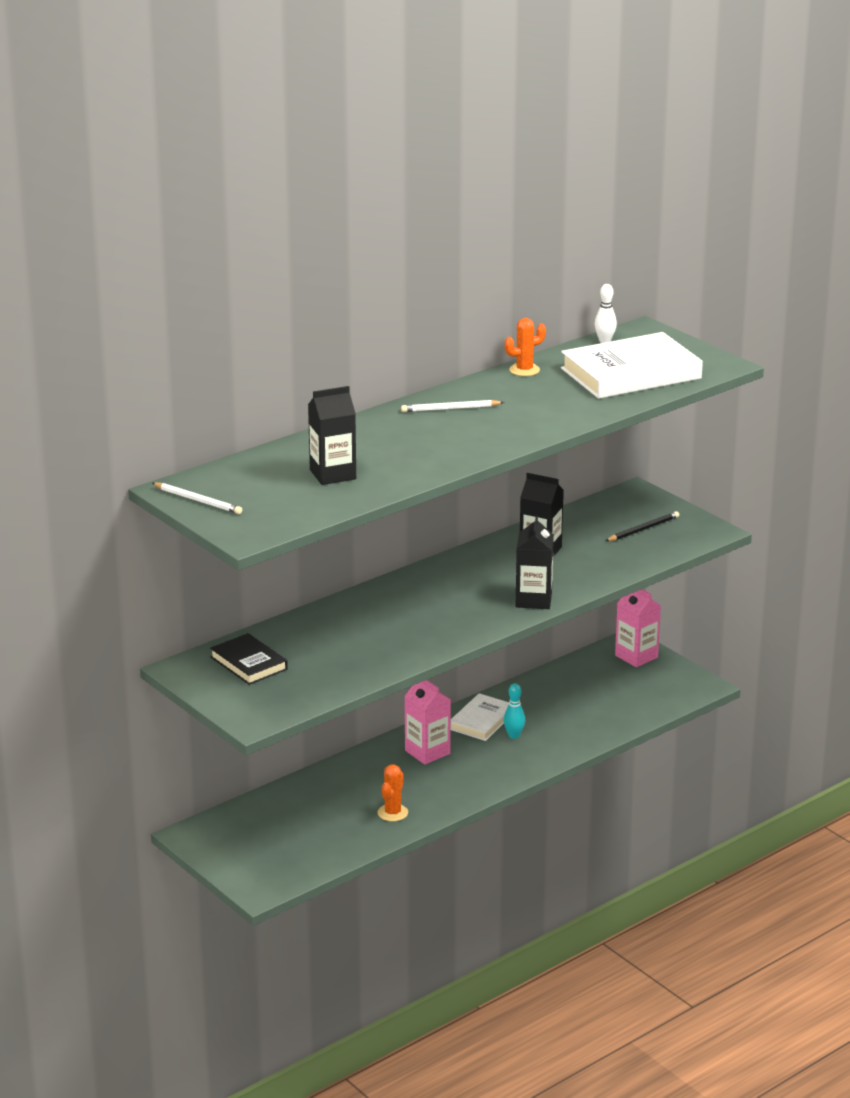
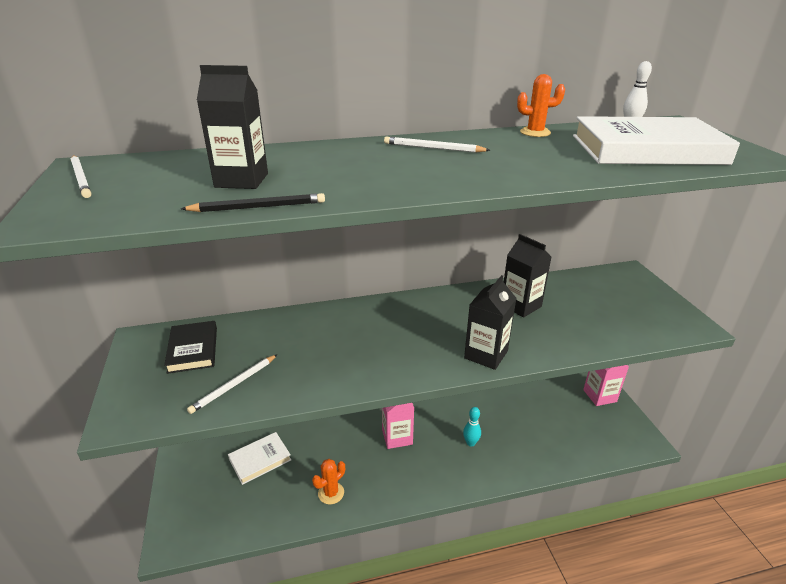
camera: 25 degrees right, 5 degrees up
(324, 676) = (234, 385): none -> white pencil
(482, 721) = (454, 419): white book -> white book (260, 460)
(643, 529) = (625, 307): black pencil -> black pencil (258, 207)

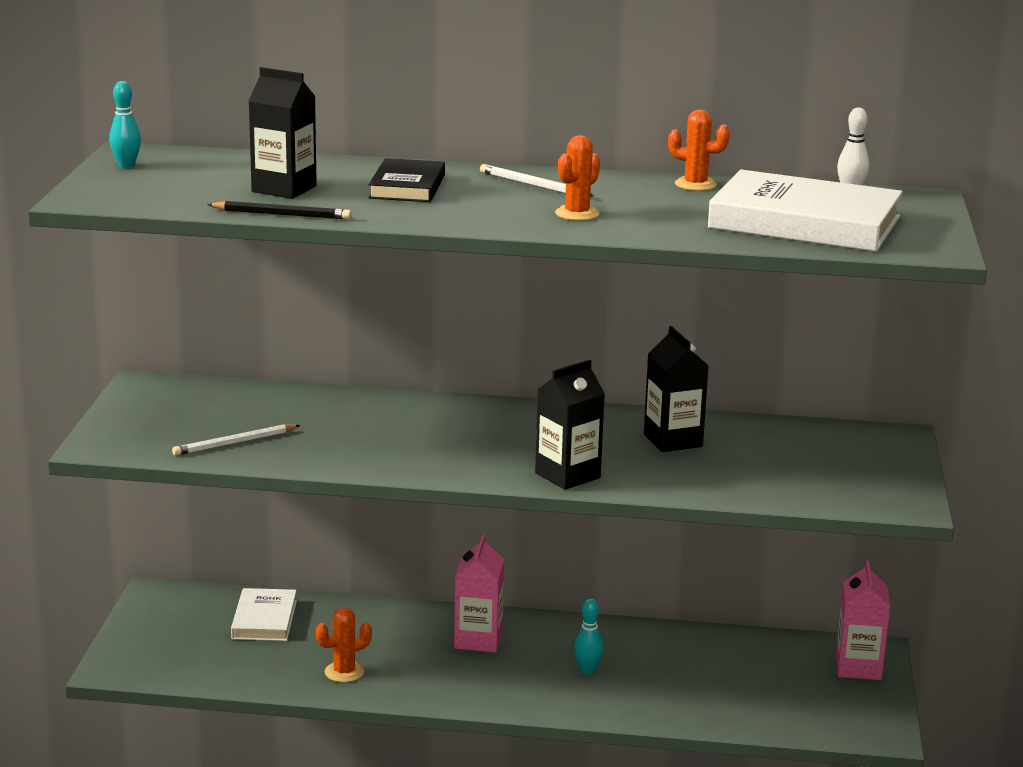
camera: 20 degrees right, 10 degrees down
(81, 178) = (126, 165): white pencil -> turquoise bowling pin
(193, 349) = (202, 405): black book -> black book (407, 187)
(260, 460) = (264, 619): white book -> white book turned 75 degrees counterclockwise
(495, 167) = (577, 214): none -> orange cactus

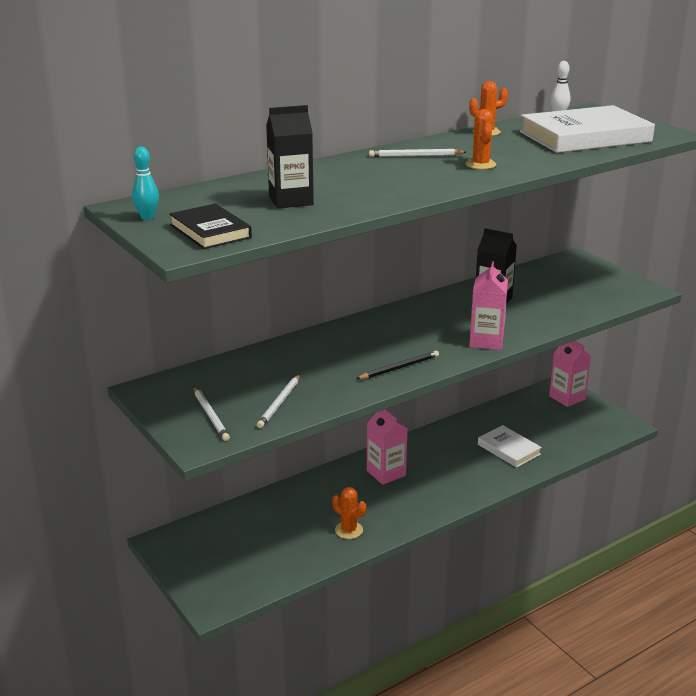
camera: 40 degrees left, 5 degrees up
(155, 427) = (211, 415): none -> white pencil
(264, 619) = (254, 523): white book -> white book (508, 449)
(282, 214) = (335, 216): black pencil -> black pencil (399, 368)
(344, 672) = (349, 530): orange cactus -> orange cactus turned 75 degrees counterclockwise
(407, 187) = (355, 177): black book -> black book (210, 231)
(567, 475) = (486, 341): black carton -> pink carton
(587, 670) = (462, 462): turquoise bowling pin -> none

